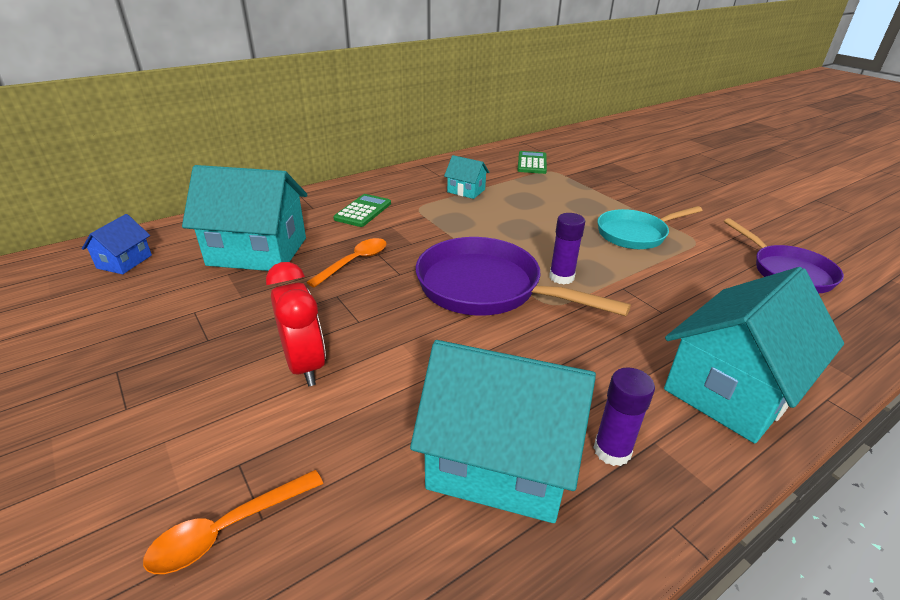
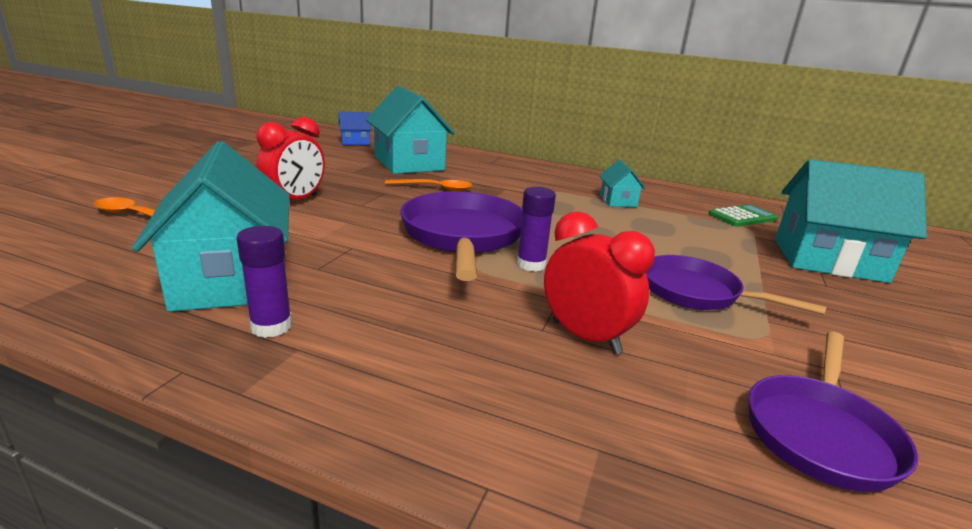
camera: 55 degrees right, 10 degrees down
(363, 211) = (511, 176): green calculator -> none
(635, 234) = (696, 292): turquoise pan -> purple pan
(678, 299) = (585, 337): none -> red clock
(731, 389) = (432, 392): turquoise house -> turquoise house (828, 260)

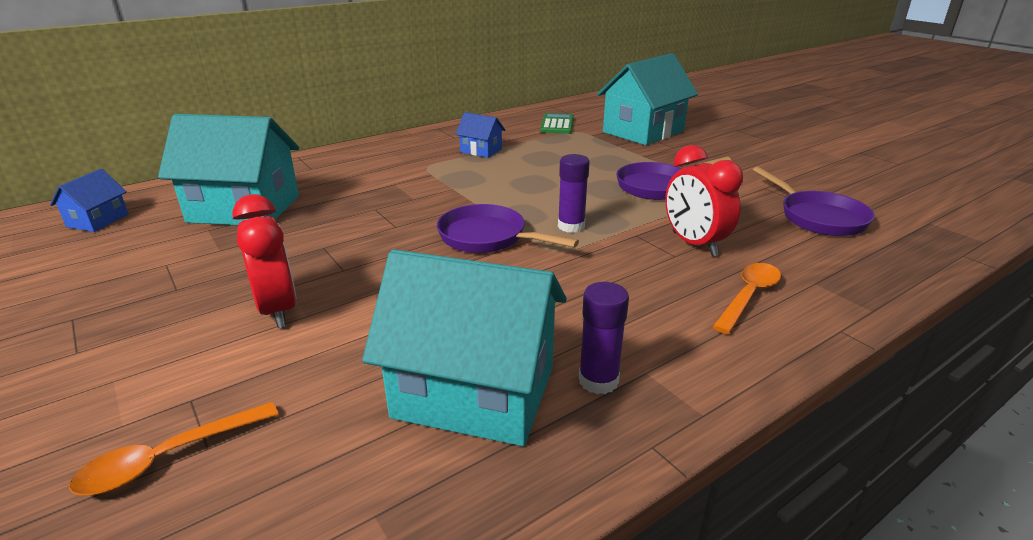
camera: 55 degrees left, 5 degrees up
(435, 188) = (348, 216): orange spoon -> orange spoon (748, 296)
(463, 236) = (487, 237): purple pan -> purple pan, size x0.65
(585, 337) = (694, 244): red clock -> red clock turned 105 degrees counterclockwise
(618, 201) = (481, 150): turquoise house -> blue house

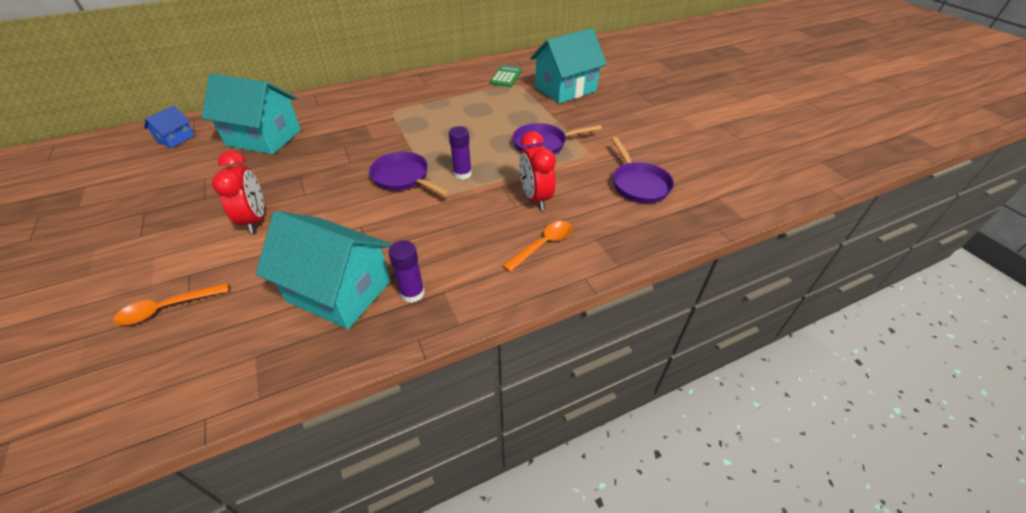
camera: 10 degrees right, 15 degrees up
(481, 150) = (438, 98): blue house -> none

